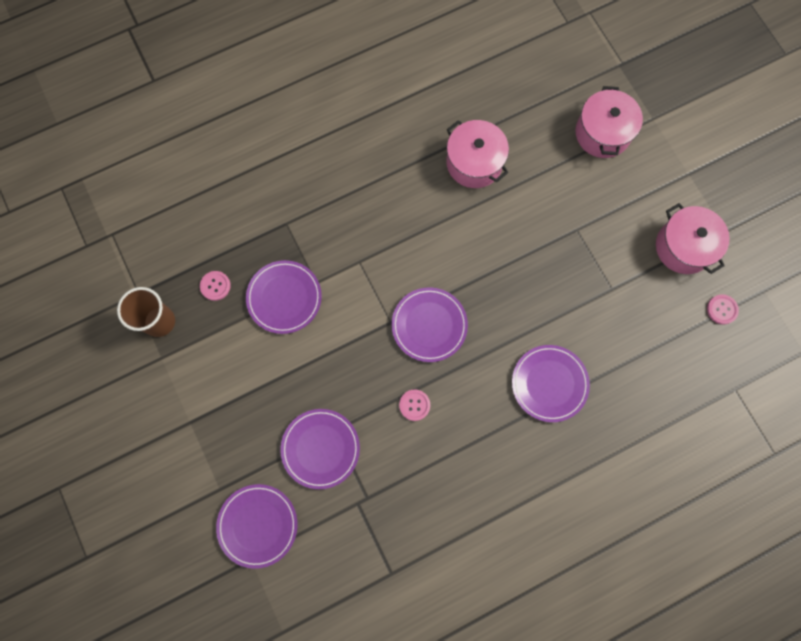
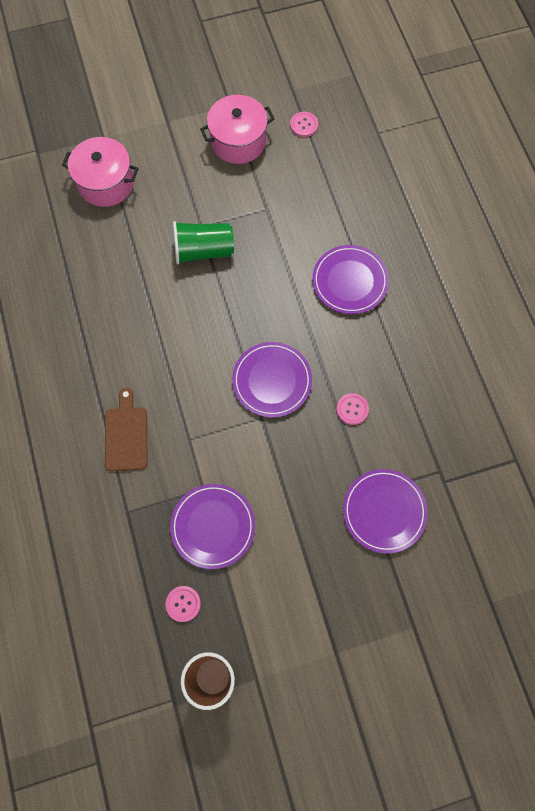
camera: 80 degrees left, 5 degrees down
(258, 525) = (456, 590): purple plate -> none
(354, 208) = (126, 435): none -> brown cutting board
(474, 163) = (106, 306): pink pot -> none
(551, 237) = (203, 250): none -> green cup

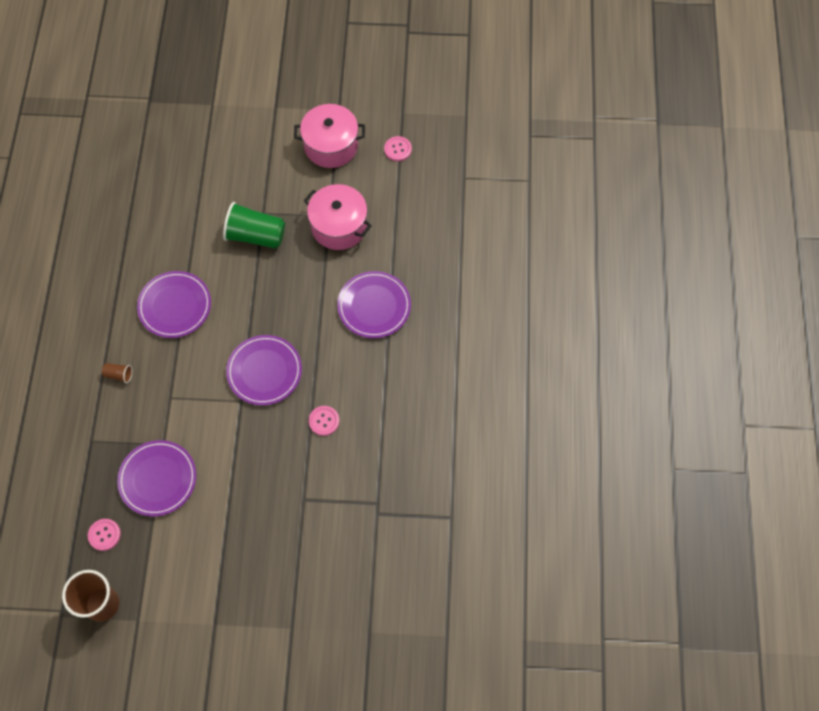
camera: 20 degrees right, 5 degrees down
(106, 183) = (197, 147): pink pot -> pink pot (339, 226)
(126, 435) = (119, 375): brown cutting board -> brown cup
(384, 511) = (311, 520): purple plate -> purple plate (175, 306)

